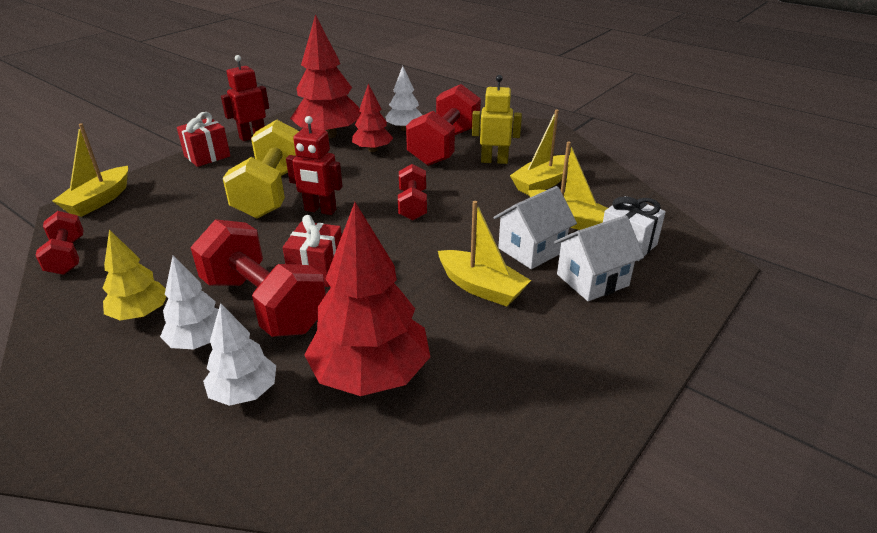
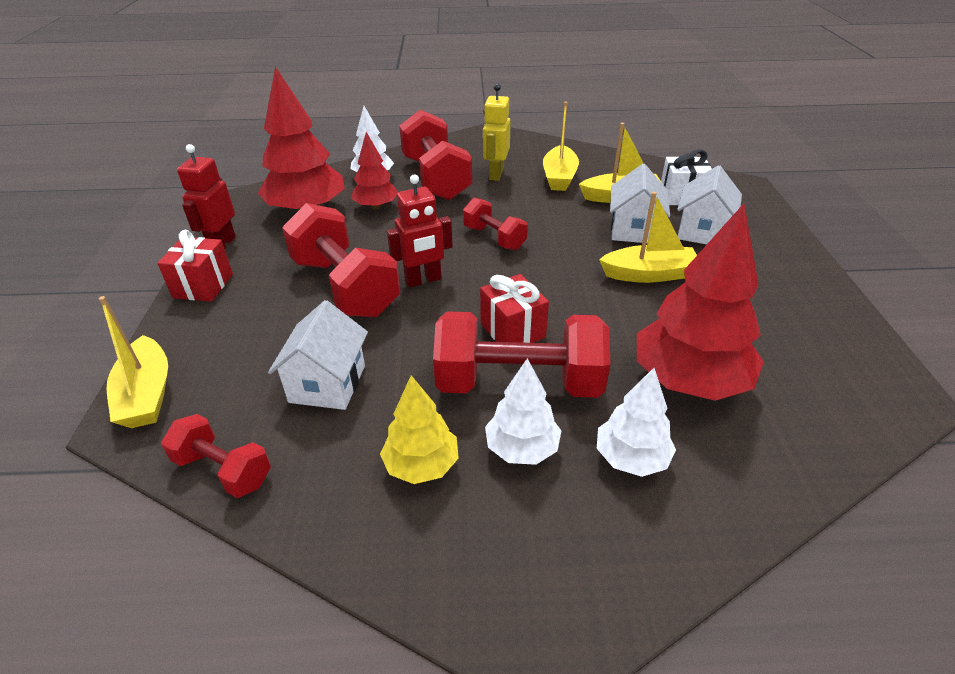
camera: 40 degrees left, 5 degrees up
(173, 242) = (327, 383): none -> white house
(271, 192) = (345, 287): yellow dumbbell -> red dumbbell
(494, 161) = (496, 174): yellow robot -> yellow robot turned 45 degrees counterclockwise

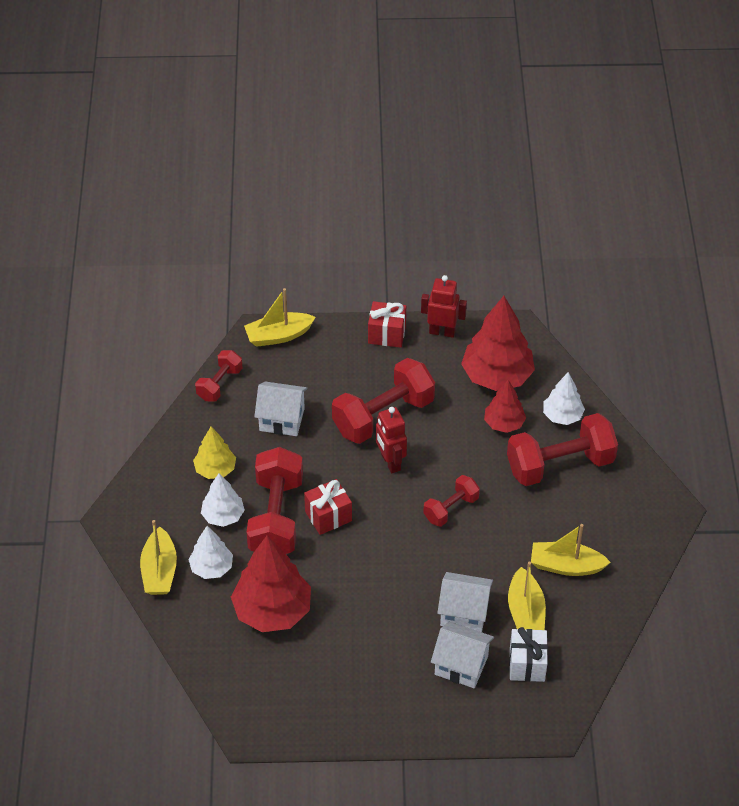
camera: 90 degrees right, 10 degrees up
(496, 174) = (570, 513): yellow robot -> none
(649, 274) = (395, 611): yellow boat -> yellow boat (159, 571)

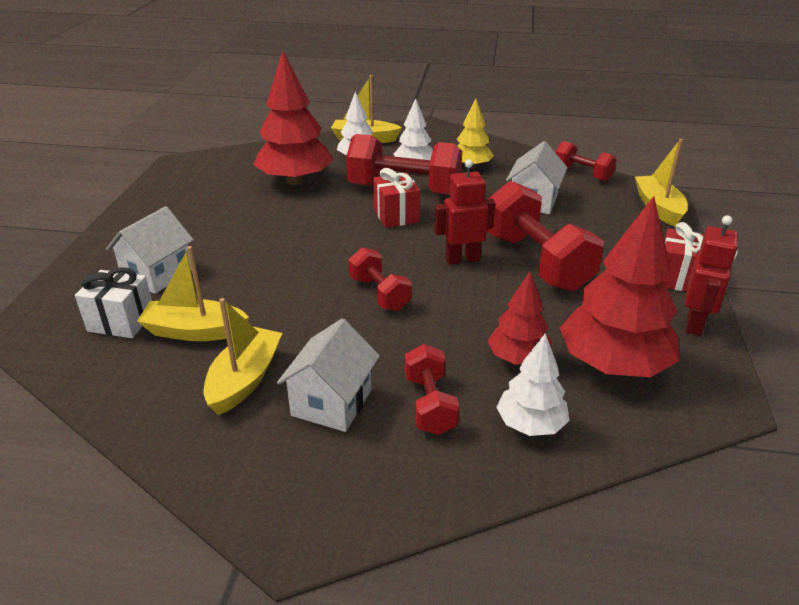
camera: 100 degrees right, 15 degrees down
(464, 613) = (224, 285): white house -> white house (332, 402)
(560, 465) = (430, 404): red dumbbell -> red dumbbell, size x0.55

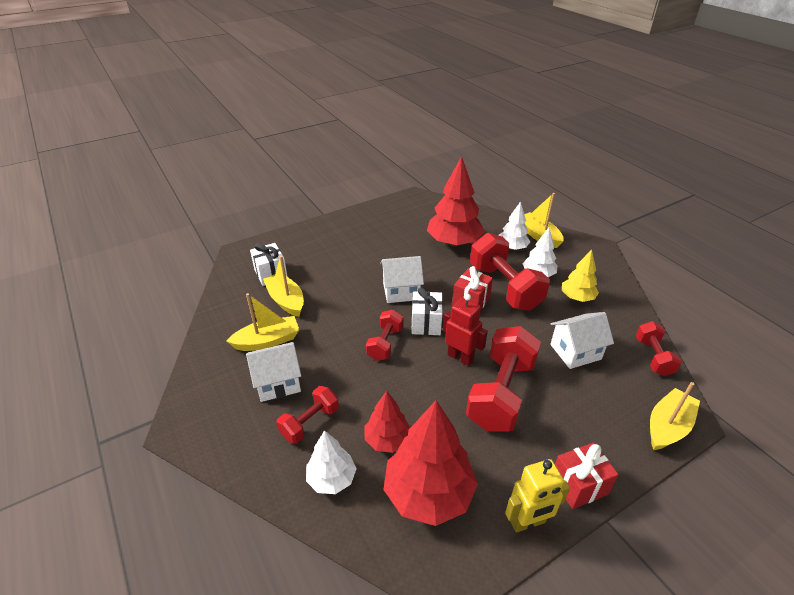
camera: 50 degrees right, 5 degrees up
(157, 274) = (315, 259): white house -> white house (401, 291)
(387, 255) = (426, 323): none -> white gift
(695, 324) = (527, 522): red robot -> yellow robot

